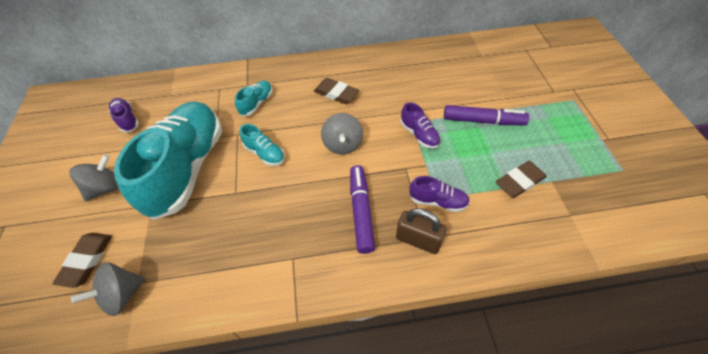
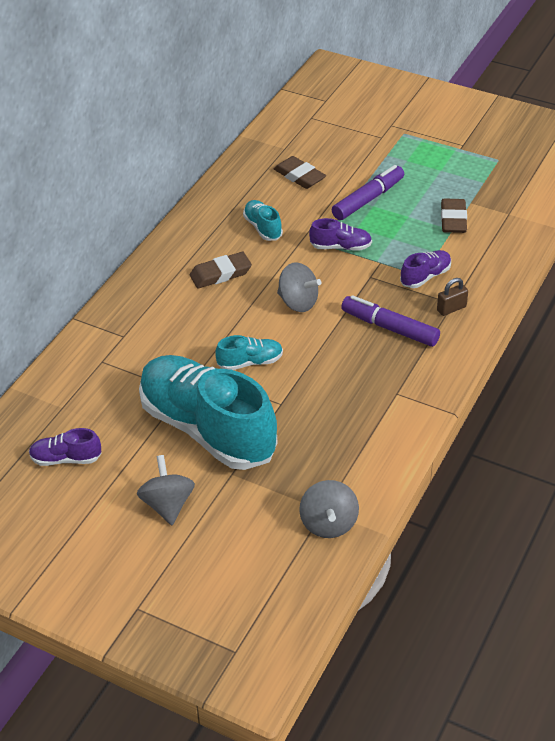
camera: 55 degrees left, 10 degrees down
(87, 260) = (260, 542): brown eraser -> brown eraser (299, 176)
(257, 103) = (165, 339): turquoise shoe -> turquoise shoe (263, 228)
(418, 240) = (451, 308): brown padlock -> brown padlock, size x0.66

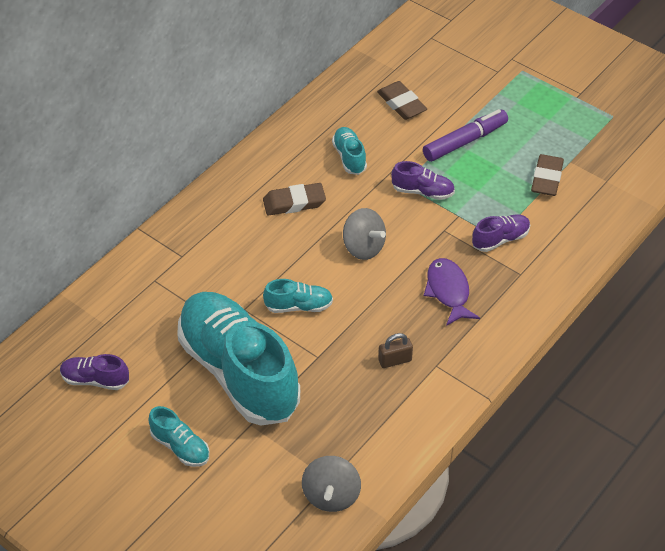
camera: 10 degrees right, 5 degrees up
(167, 505) = (180, 447): grey spinning top -> turquoise shoe
(389, 328) = (448, 291): purple marker -> purple fish
(451, 308) = (517, 280): brown padlock -> brown padlock (395, 360)

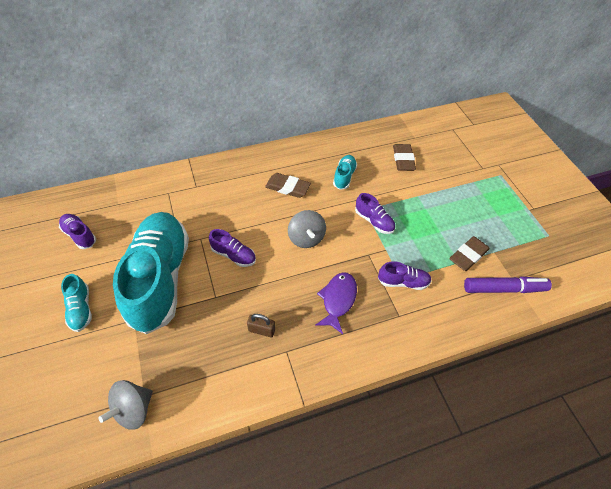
camera: 30 degrees right, 5 degrees up
(298, 306) = (233, 255): turquoise shoe -> purple shoe
(465, 141) = (427, 202): purple marker -> purple marker (504, 289)

